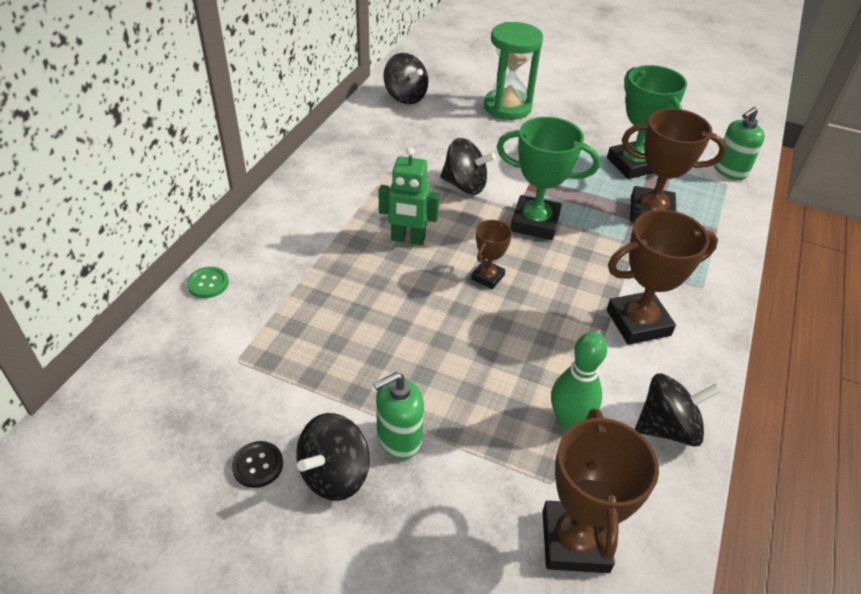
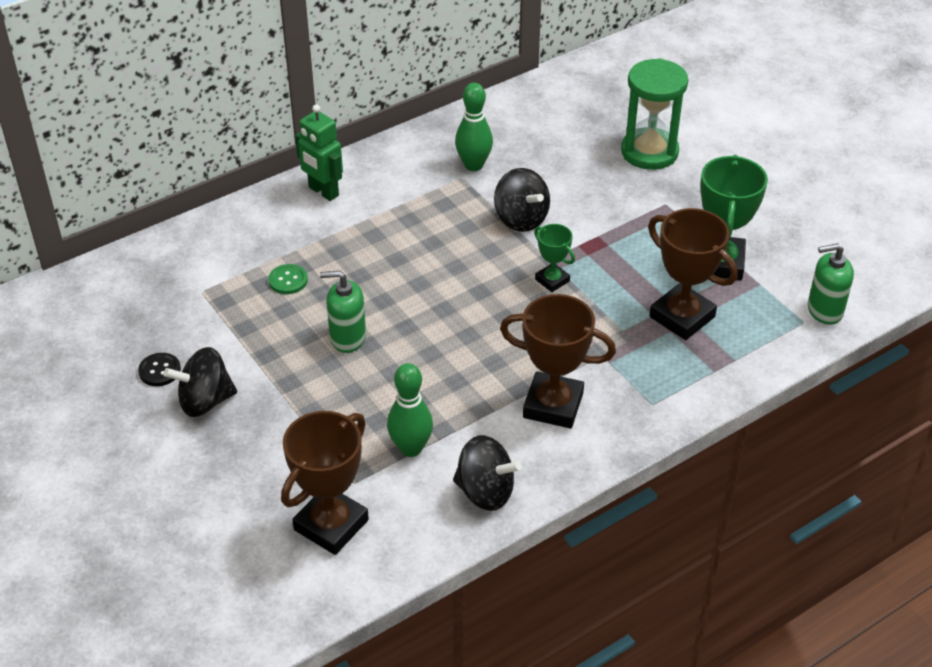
camera: 35 degrees right, 0 degrees up
(208, 283) = (226, 222): green button -> green button (288, 280)
(389, 158) = (473, 165): none -> green bowling pin
(399, 439) = (269, 400): green soap dispenser -> green soap dispenser (347, 338)
(405, 97) = (552, 104): black spinning top -> none
(408, 239) = (419, 249): green robot -> green robot (323, 192)
(487, 277) = (458, 310): brown trophy -> none
(535, 223) = (552, 280): green trophy -> green trophy, size x0.54

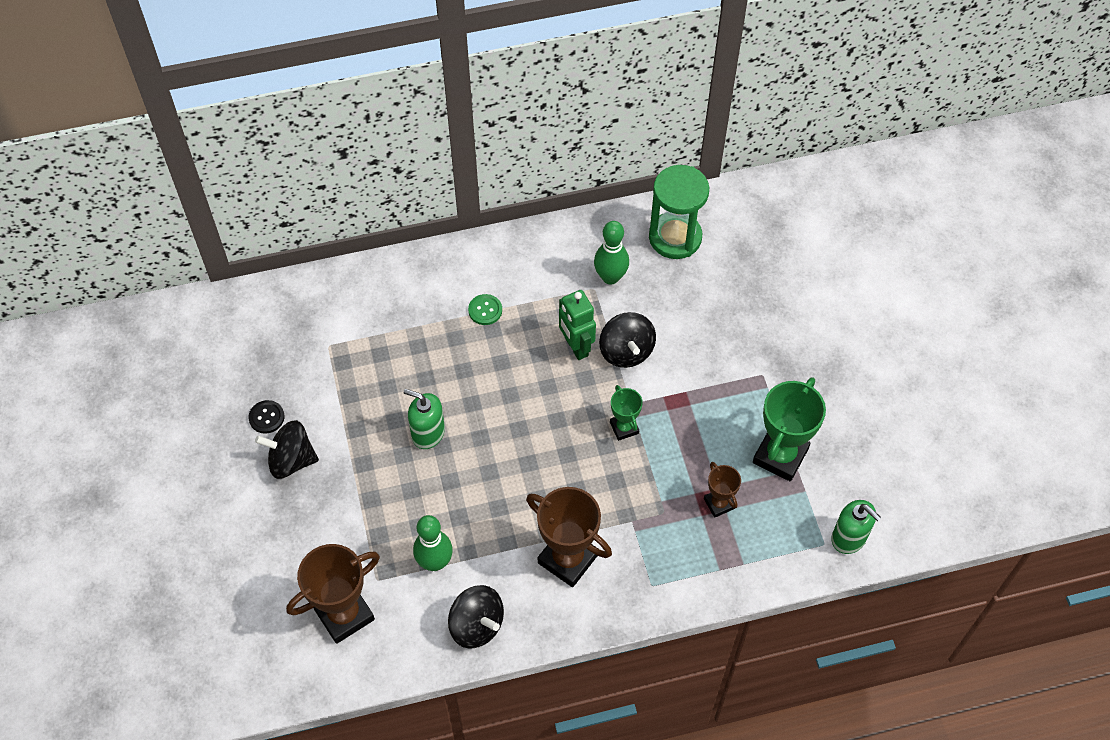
camera: 20 degrees right, 15 degrees up
(288, 280) = (402, 356): green button -> green button (485, 310)
(323, 192) = (468, 267): green robot -> green robot (576, 347)
(649, 152) = (775, 310): green hourglass -> green hourglass (675, 237)
(682, 317) = (719, 503): brown trophy -> brown trophy, size x0.54
(824, 310) = (849, 538): green soap dispenser -> green soap dispenser turned 150 degrees counterclockwise

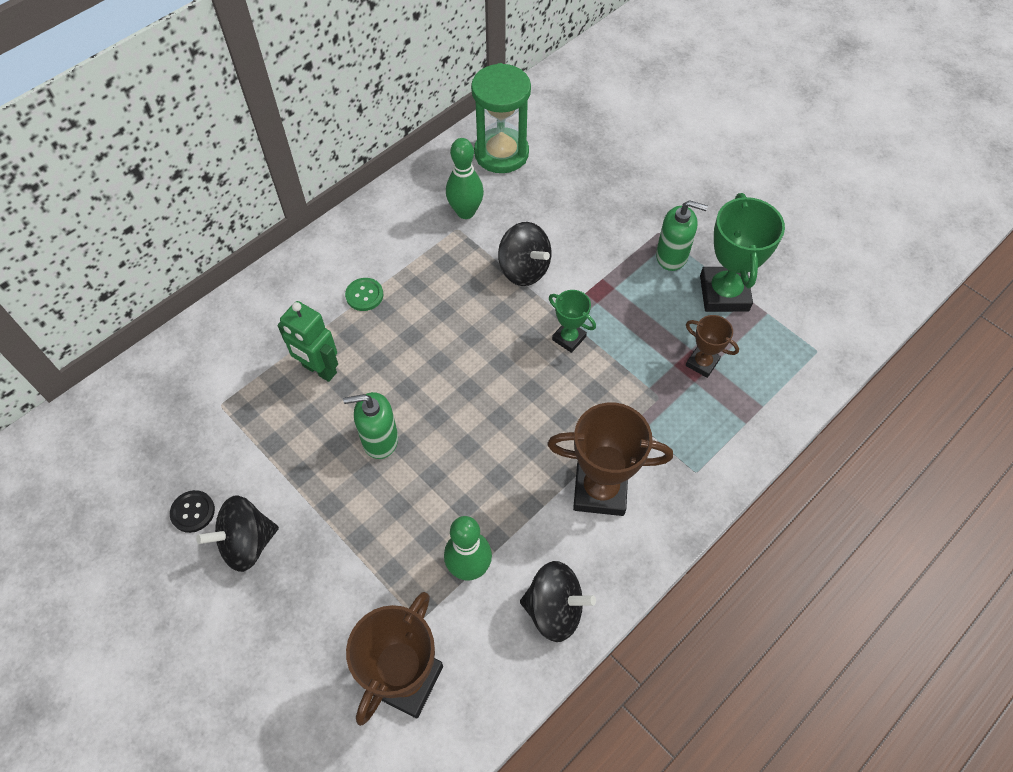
camera: 30 degrees left, 0 degrees up
(576, 347) = (474, 287): green robot -> green robot (319, 369)
(849, 538) = (833, 334): green soap dispenser -> green soap dispenser (672, 256)

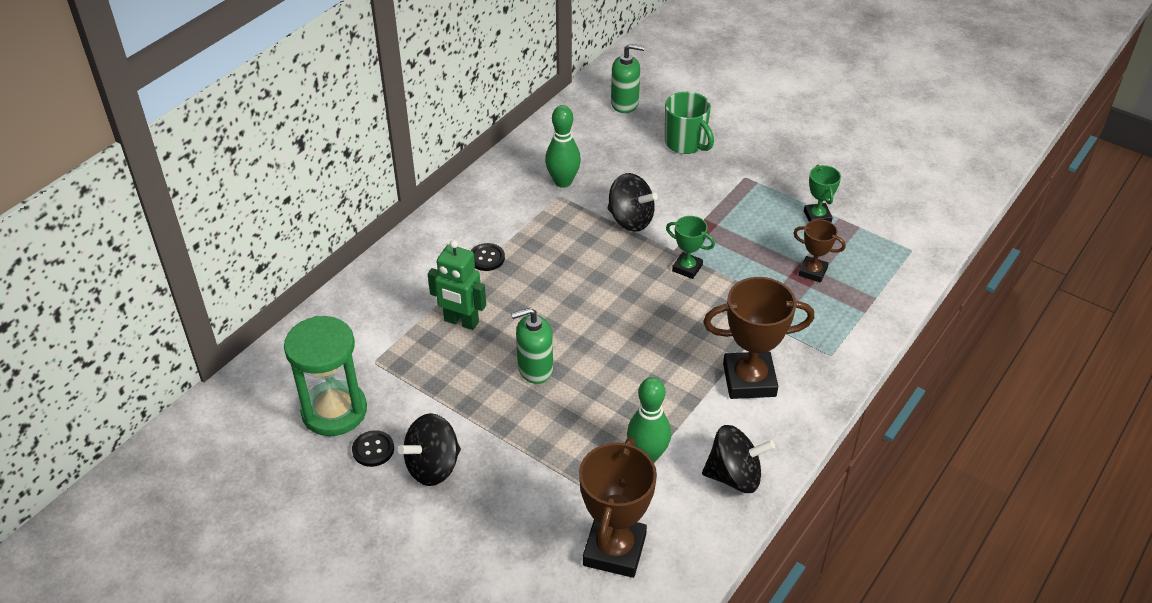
camera: 10 degrees left, 15 degrees down
(364, 295) = (487, 258): green button -> black button
(501, 153) = (583, 132): green hourglass -> green hourglass (334, 411)
(606, 181) = (686, 143): none -> green mug
(672, 256) = (762, 194): green soap dispenser -> green soap dispenser (625, 104)
(724, 293) = (817, 216): green trophy -> green trophy, size x0.54

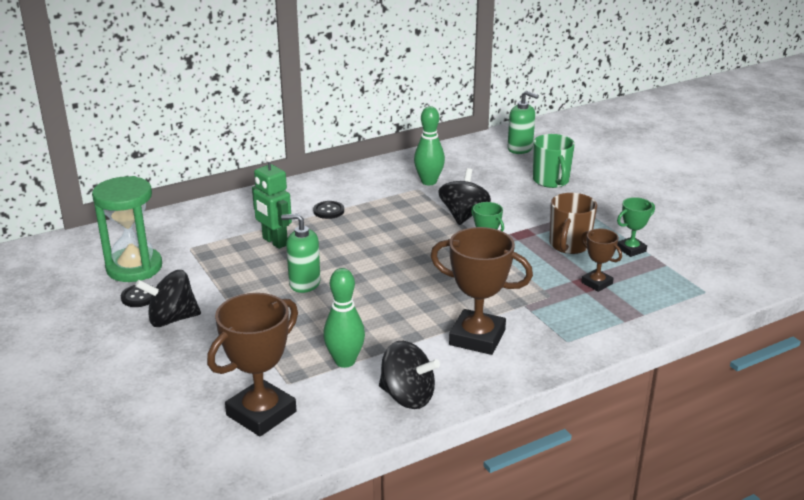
camera: 25 degrees right, 15 degrees down
(630, 220) = (463, 215): black spinning top -> black spinning top turned 135 degrees counterclockwise
(758, 229) = (569, 245): none -> brown mug
(817, 216) = (631, 249): green trophy -> green trophy turned 45 degrees clockwise

